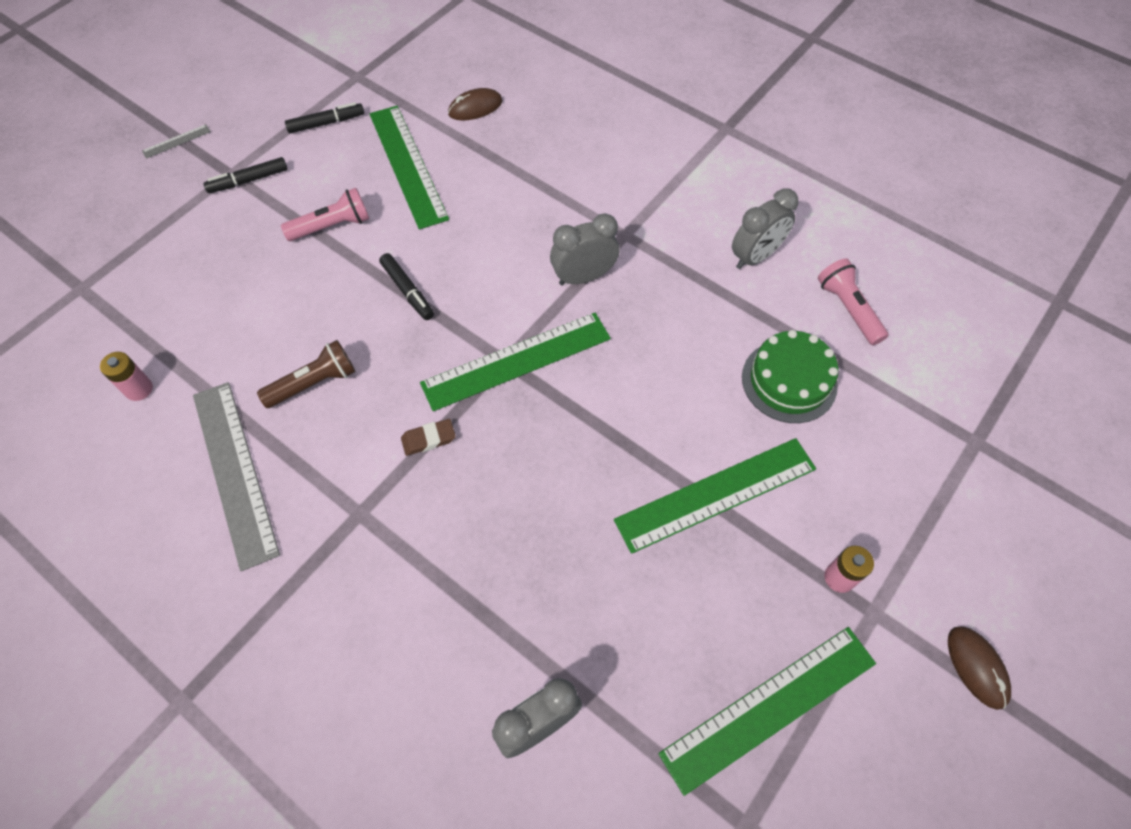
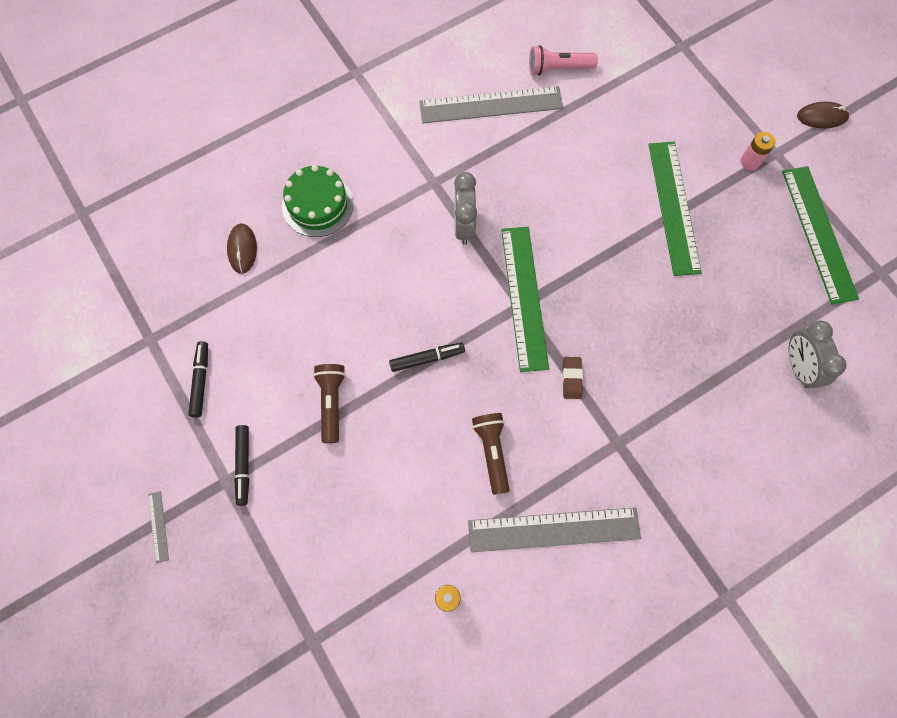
camera: 70 degrees left, 10 degrees up
(332, 226) = (331, 403): pink flashlight -> brown flashlight
(408, 165) = (287, 323): green ruler -> none
(755, 256) = (491, 105): grey clock -> grey ruler
(789, 381) = (603, 129): green cake -> green cake (317, 204)

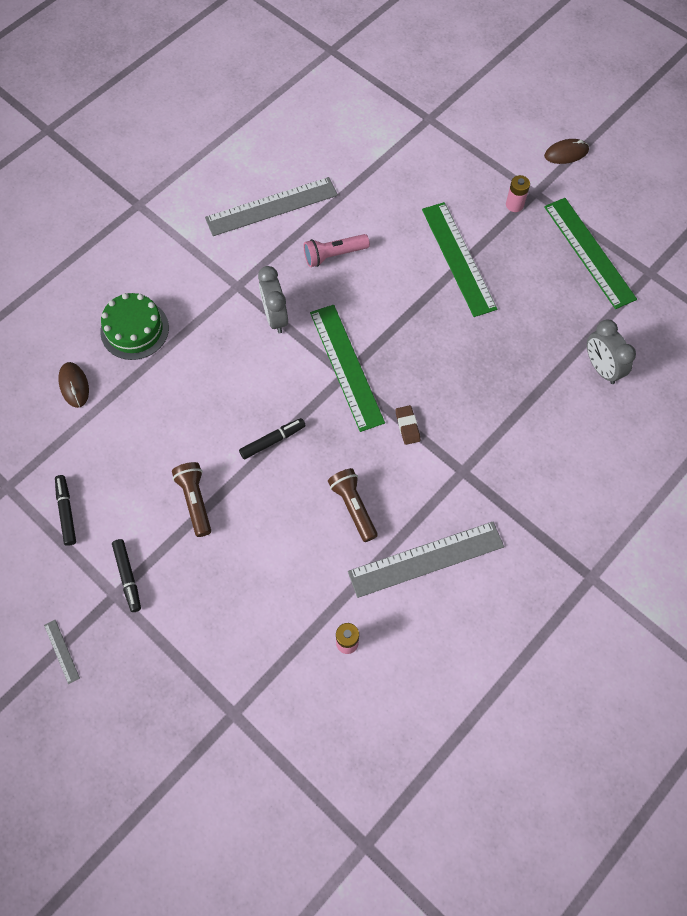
camera: 15 degrees left, 5 degrees down
(558, 68) = (324, 161): pink flashlight -> pink flashlight (334, 255)

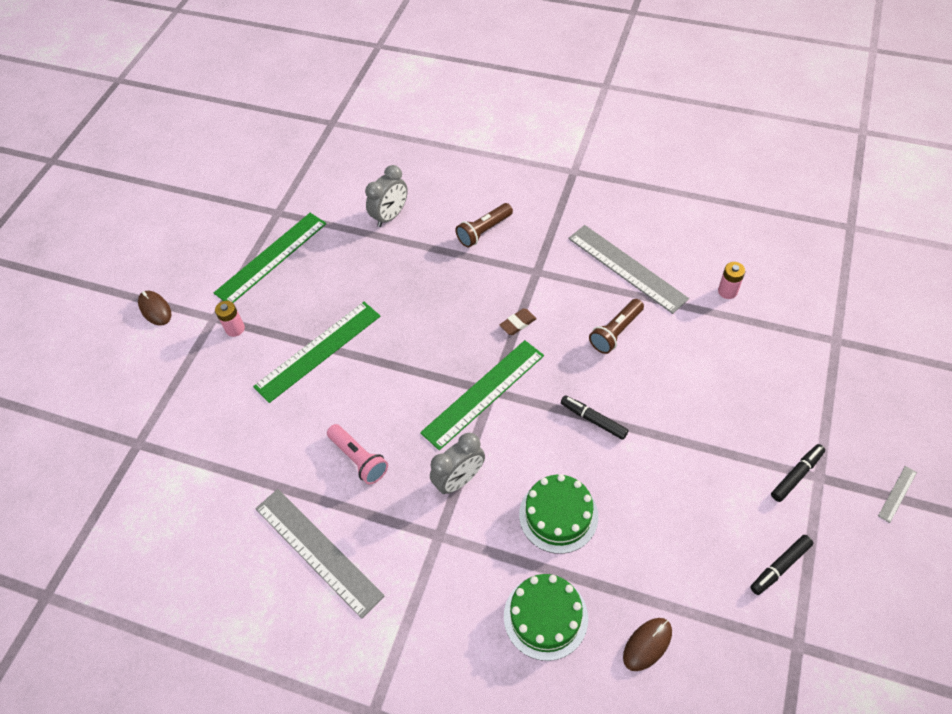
camera: 110 degrees left, 10 degrees down
(195, 501) = (691, 456): brown flashlight -> brown flashlight (484, 231)
(204, 373) = (558, 515): none -> green cake

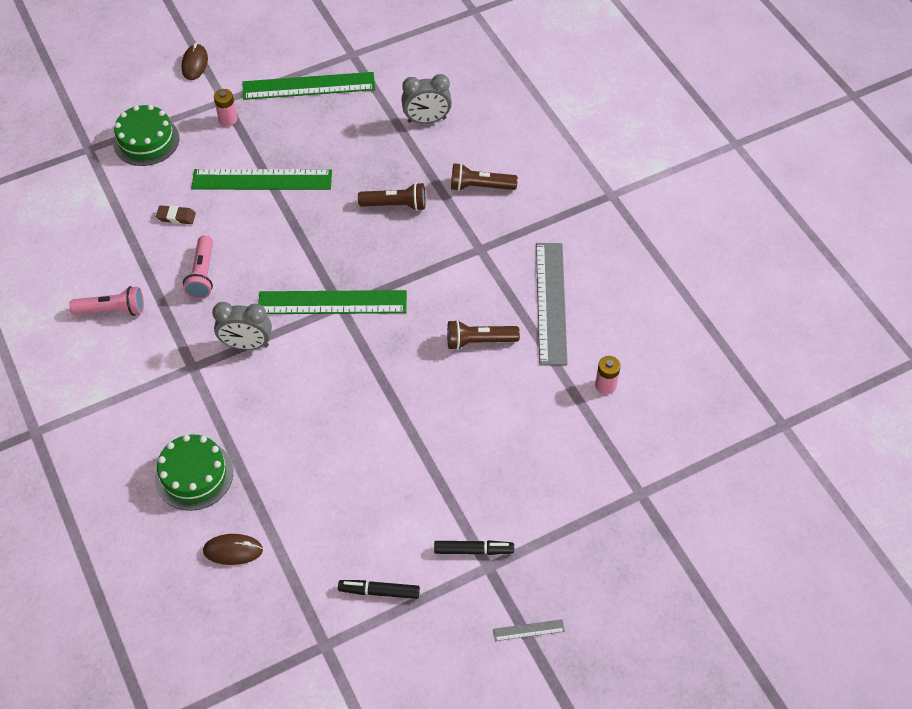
camera: 40 degrees right, 0 degrees up
(317, 551) = (112, 310): grey ruler -> pink flashlight
(441, 289) = (395, 205): none -> brown flashlight
(518, 323) = (417, 275): brown eraser -> brown eraser (176, 217)
(558, 515) = (280, 424): green cake -> green cake (146, 140)
(593, 420) = (383, 386): black marker -> none

